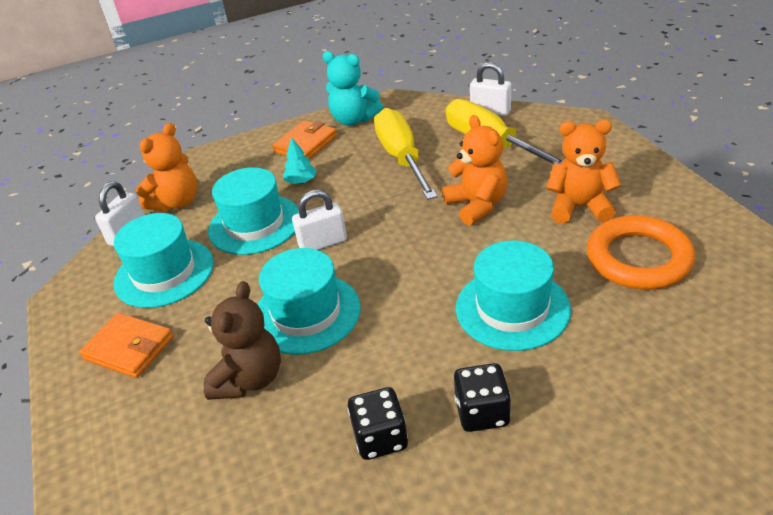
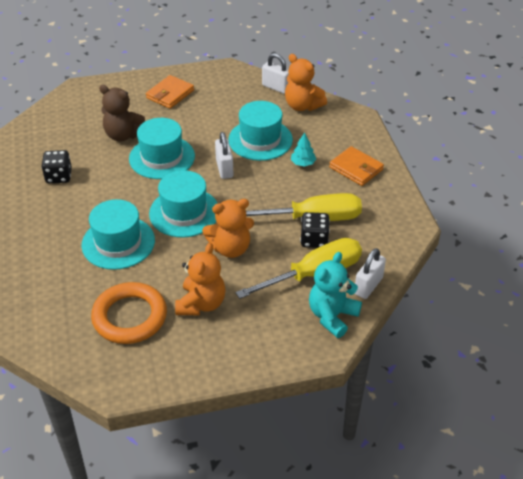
camera: 95 degrees right, 5 degrees up
(164, 273) = (228, 103): turquoise hat -> turquoise hat (184, 212)
(354, 120) = (385, 198): turquoise teddy bear -> turquoise teddy bear (332, 316)
(482, 412) = (52, 214): black dice -> black dice (314, 240)

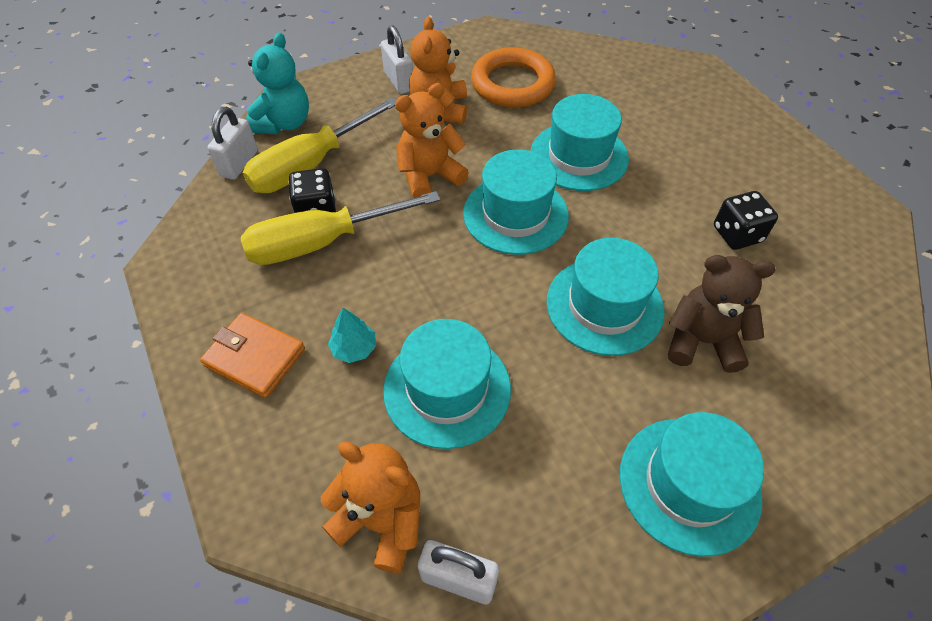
camera: 165 degrees right, 10 degrees up
(170, 94) = (689, 484): orange wallet -> turquoise hat
(224, 168) = (488, 305): white padlock -> white padlock (399, 81)

